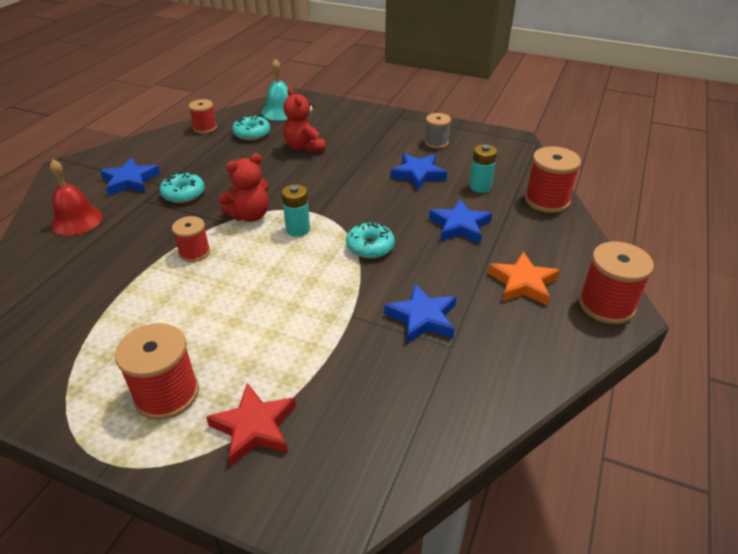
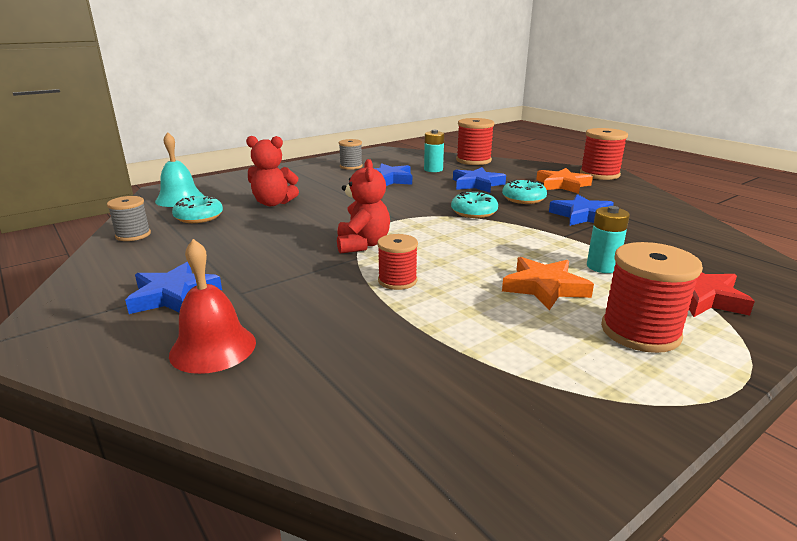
camera: 60 degrees left, 15 degrees down
(183, 194) = (265, 268): turquoise donut -> turquoise donut (523, 199)
(205, 128) = (133, 235): red spool -> grey spool
(222, 327) = (544, 288): none -> orange star
(298, 230) = (415, 230): turquoise battery -> turquoise battery (602, 267)

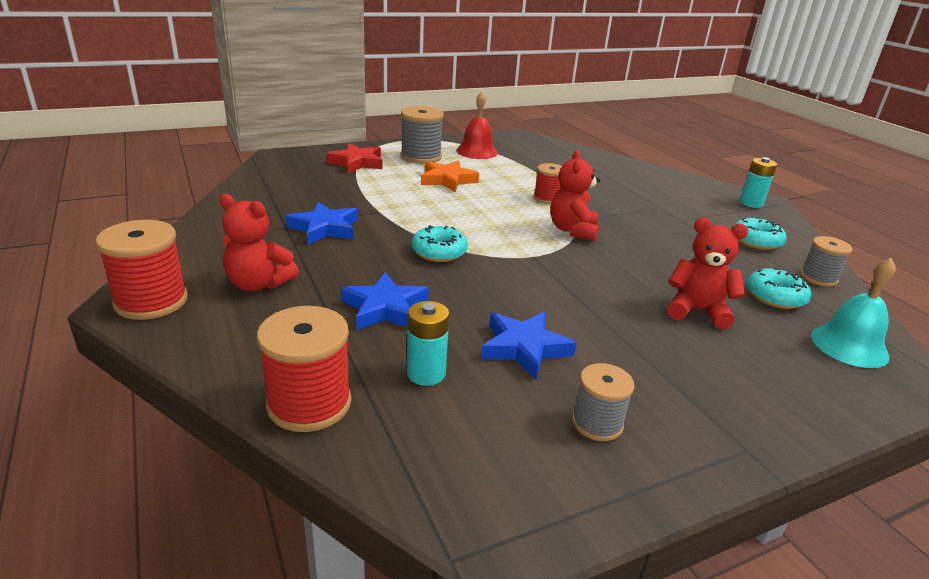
camera: 170 degrees left, 5 degrees up
(174, 295) = (706, 212): blue star -> none
(213, 348) = (654, 183): red bell -> red bell (477, 151)
(523, 199) = (355, 264): turquoise donut -> turquoise donut (756, 241)
(562, 185) = (258, 284): orange star -> red teddy bear
(602, 267) = (388, 185): turquoise battery -> turquoise battery (751, 203)
(640, 332) = (421, 157): red spool -> grey spool

